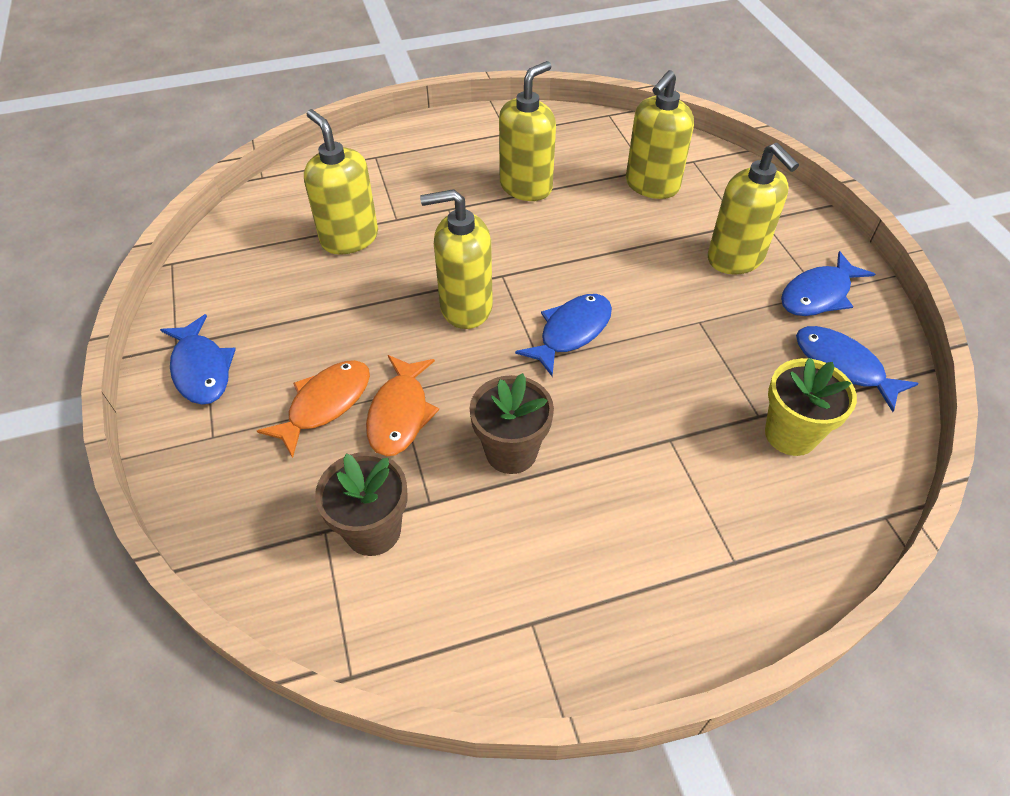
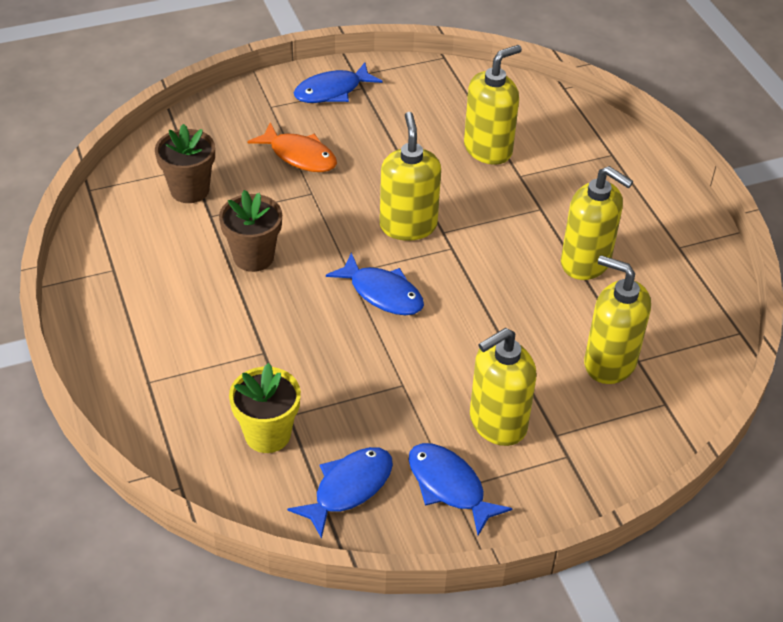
camera: 85 degrees right, 5 degrees down
(400, 414) = (290, 195): orange fish -> none

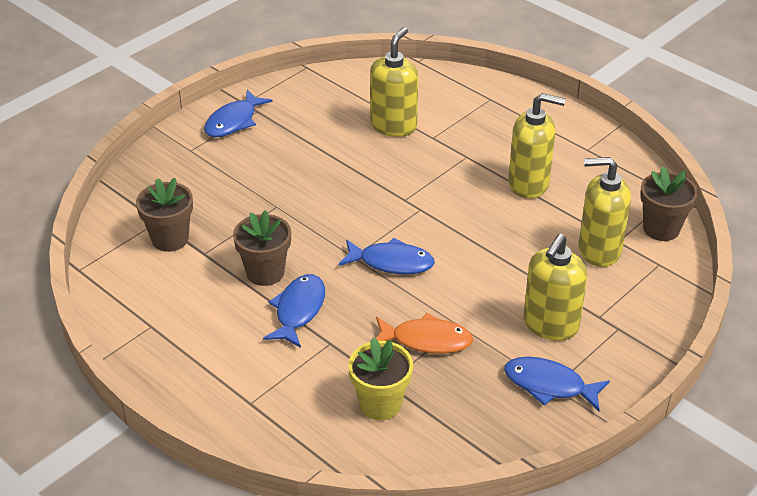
camera: 25 degrees left, 5 degrees down
(299, 156) = (244, 181): orange fish -> orange fish (426, 340)
(349, 488) = (475, 418): blue fish -> blue fish (298, 310)
(408, 225) = (373, 204): yellow soap dispenser -> none
(697, 365) = (661, 229): none -> brown flower pot

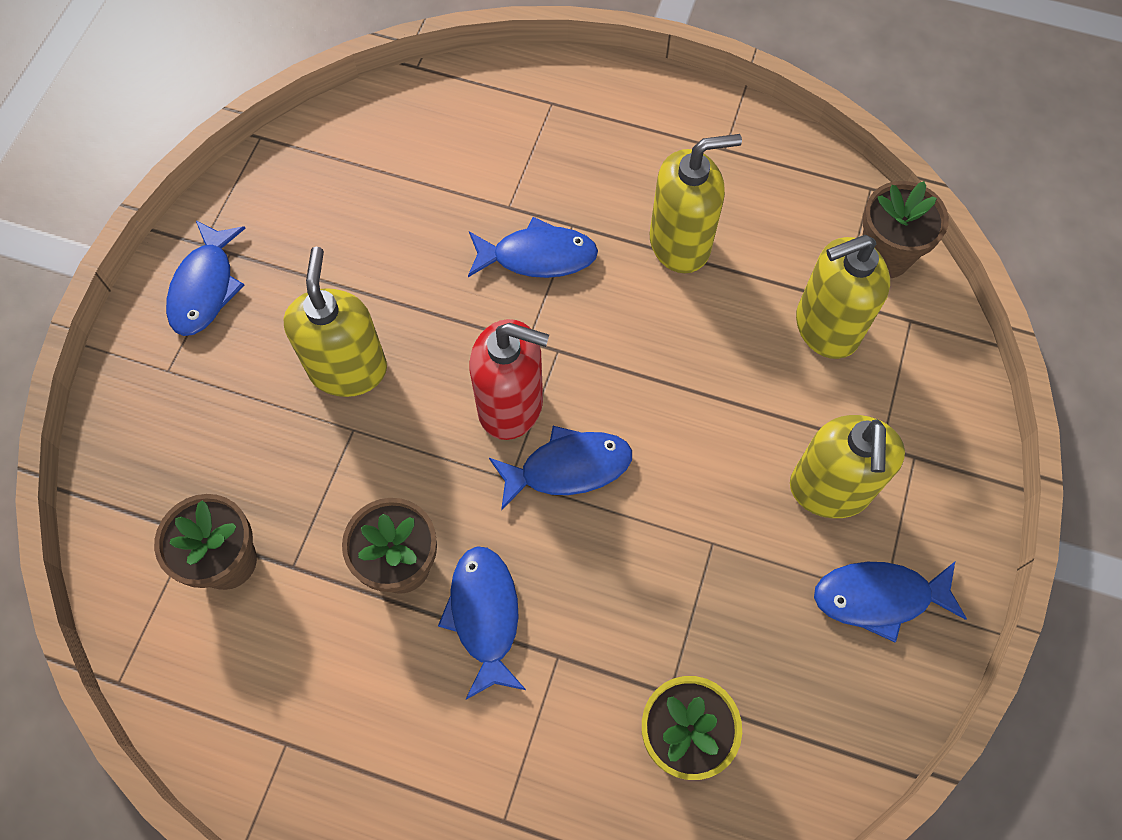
camera: 25 degrees left, 25 degrees up
(375, 224) = (511, 405): none -> red soap dispenser
(393, 125) = (443, 205): yellow soap dispenser -> yellow soap dispenser (348, 369)
(426, 340) = (685, 591): orange fish -> none
(436, 164) = (538, 256): none -> blue fish

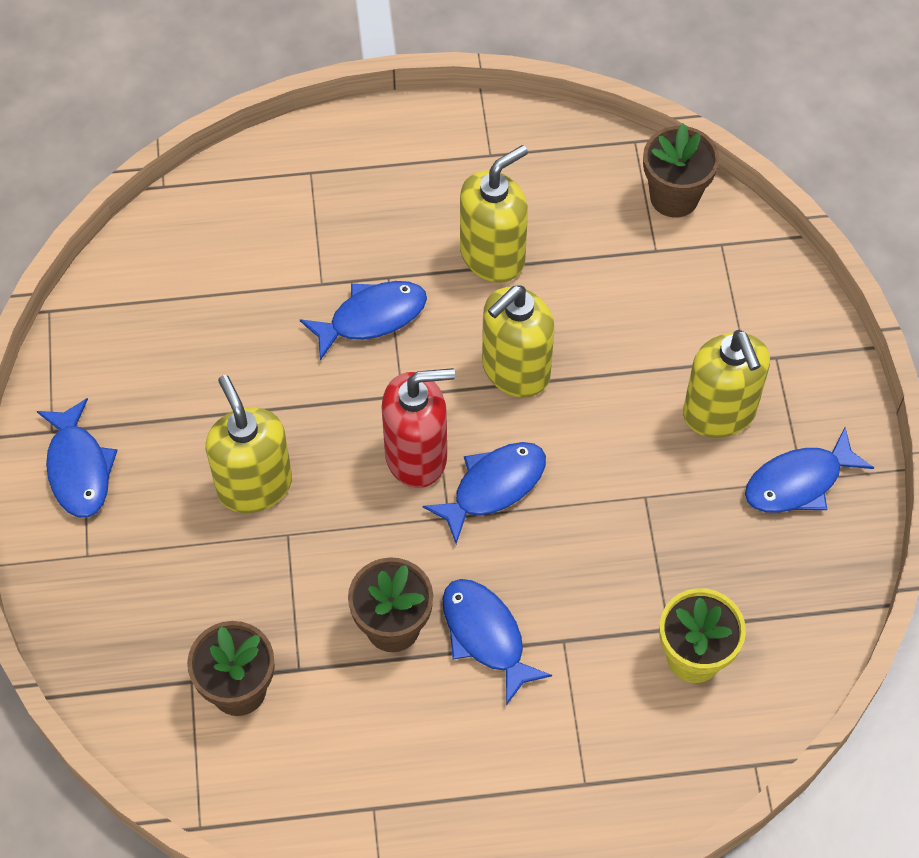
camera: 25 degrees left, 5 degrees down
(826, 327) = (653, 279): yellow soap dispenser -> yellow soap dispenser (515, 370)

